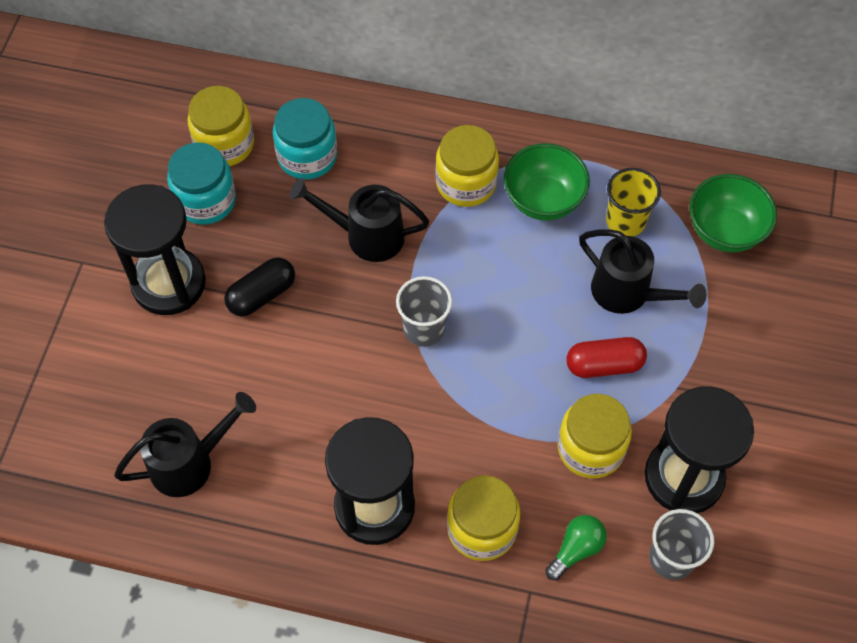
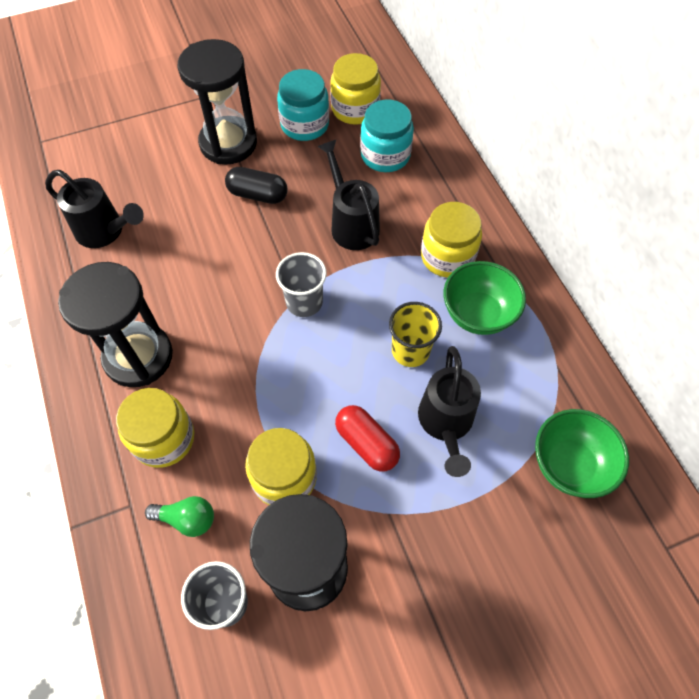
camera: 55 degrees right, 0 degrees up
(625, 221) = (510, 382): yellow cup -> yellow cup (410, 351)

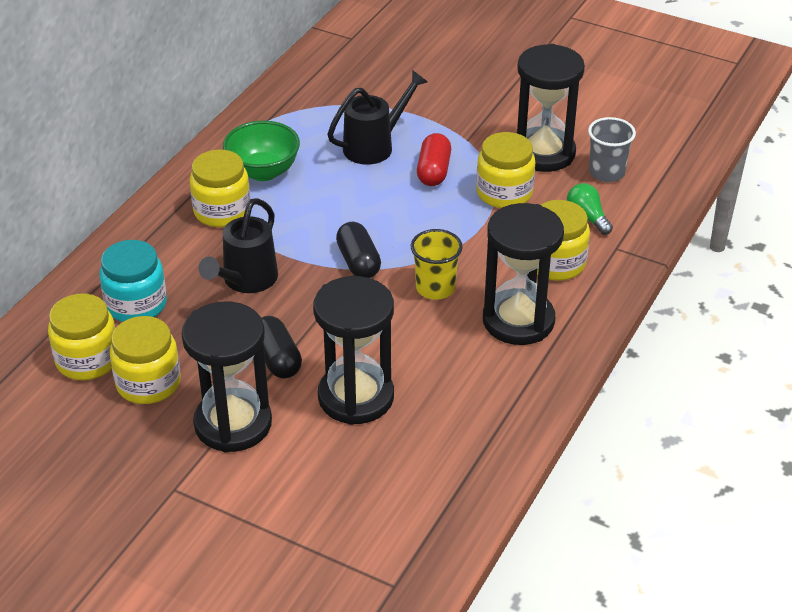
camera: 130 degrees left, 20 degrees down
(105, 231) = (437, 434): black watering can -> none
(181, 212) = (356, 397): none -> black hourglass
(304, 302) = (358, 262): grey cup -> black capsule
(305, 125) = (148, 383): turquoise jar -> yellow jar
(410, 351) = (336, 187): yellow cup -> yellow cup (435, 288)
(569, 465) = (340, 88): green bowl -> none

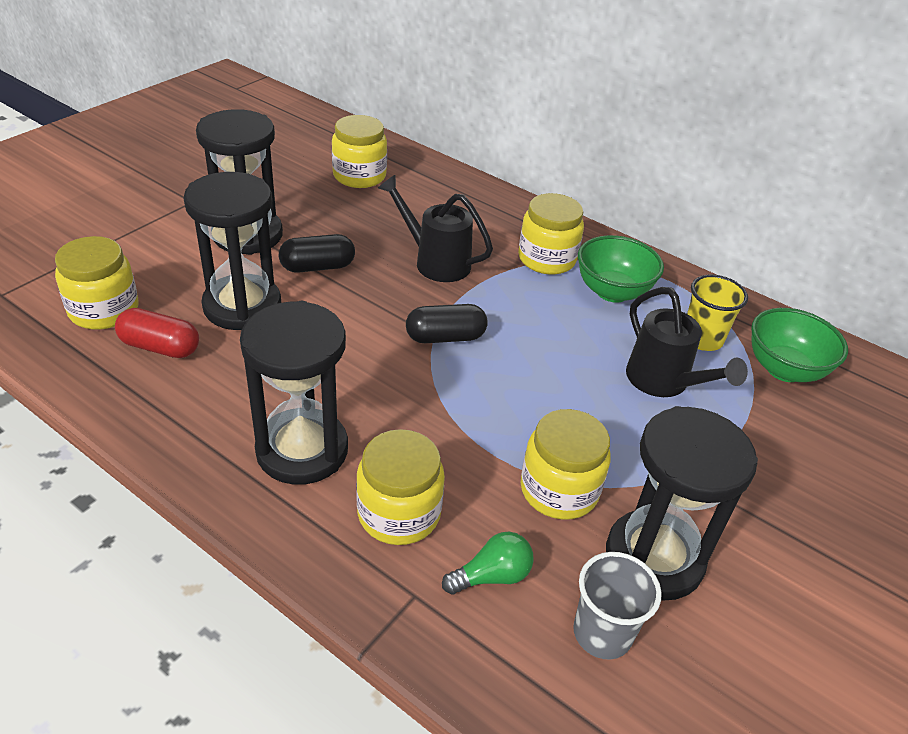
camera: 95 degrees right, 0 degrees up
(136, 304) = (420, 202): turquoise jar -> none
(148, 383) = (318, 200): yellow jar -> yellow jar (104, 310)
(338, 89) = (784, 369): none -> green bowl
(433, 171) = (610, 427): red capsule -> red capsule (160, 347)
(435, 288) = (384, 389): yellow cup -> yellow cup (702, 339)

